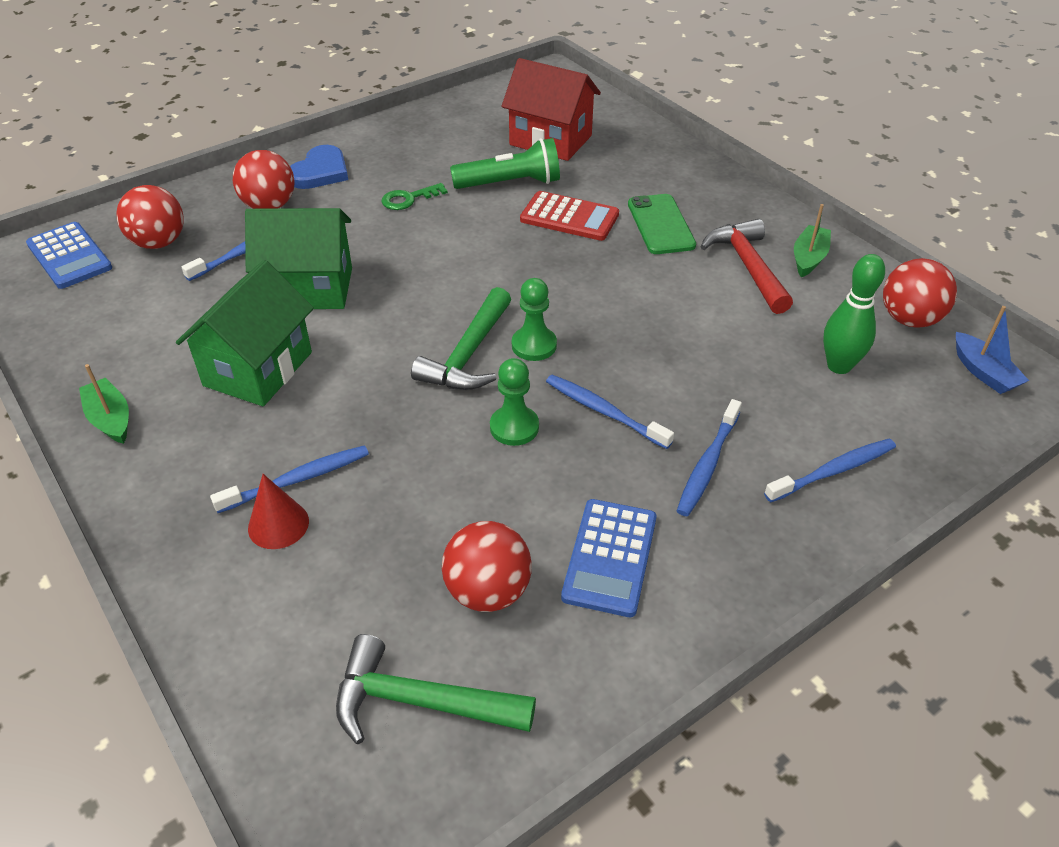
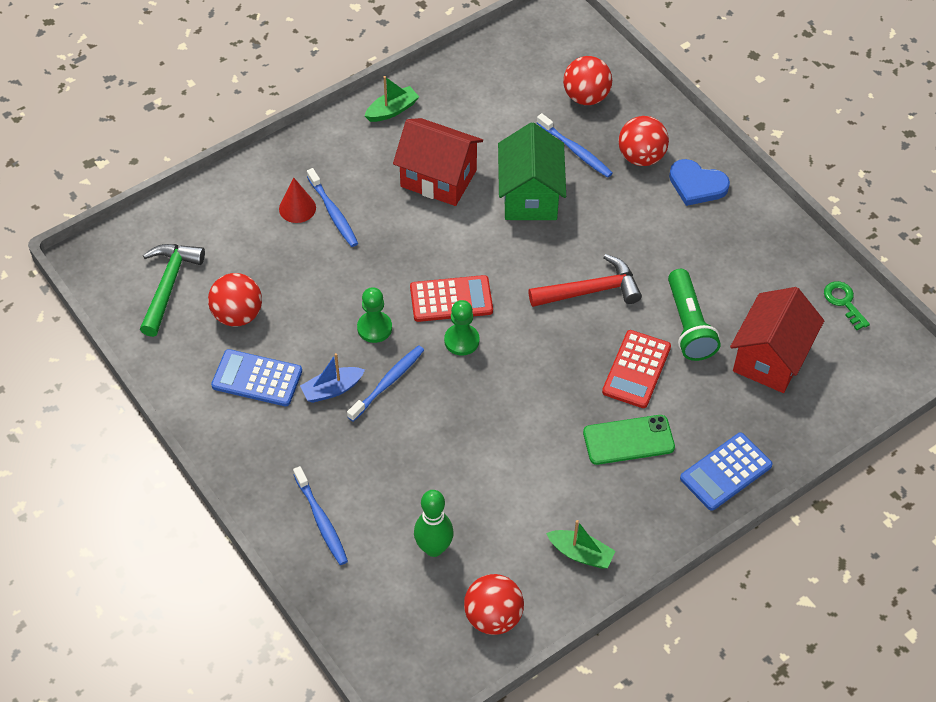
camera: 90 degrees right, 10 degrees up
(69, 256) = (566, 49): blue calculator -> blue calculator (726, 472)
(258, 369) = (438, 178): green house -> red house
(408, 199) = (658, 251): green key -> green key (844, 302)
(468, 355) = (451, 299): green hammer -> red calculator
(708, 464) = (333, 442): blue toothbrush -> none
(747, 266) = (566, 502): red hammer -> red hammer (591, 290)
(983, 372) = (423, 656): blue boat -> blue boat (332, 389)

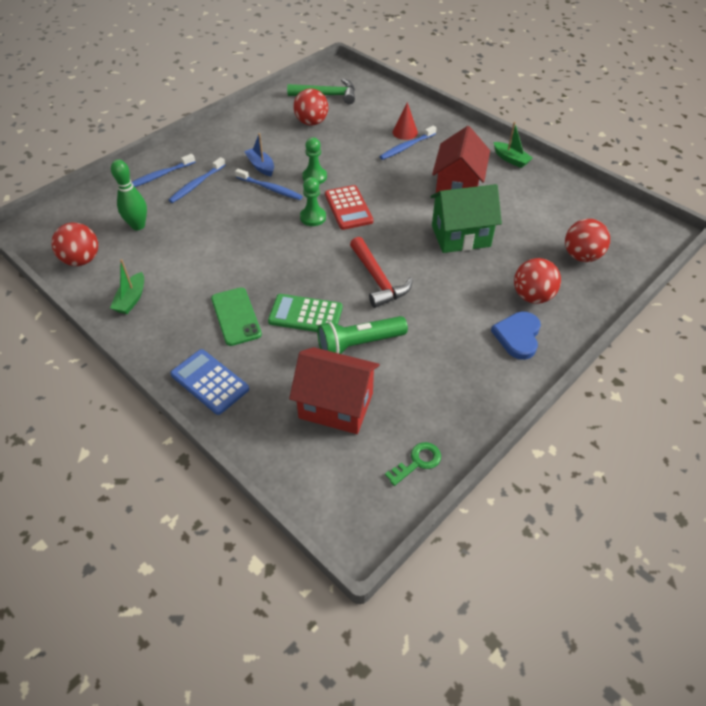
camera: 80 degrees right, 5 degrees down
(257, 378) = (264, 136): blue calculator -> none
(575, 150) = (519, 256): blue toothbrush -> blue toothbrush (197, 184)
(636, 369) = (305, 314): red calculator -> green calculator

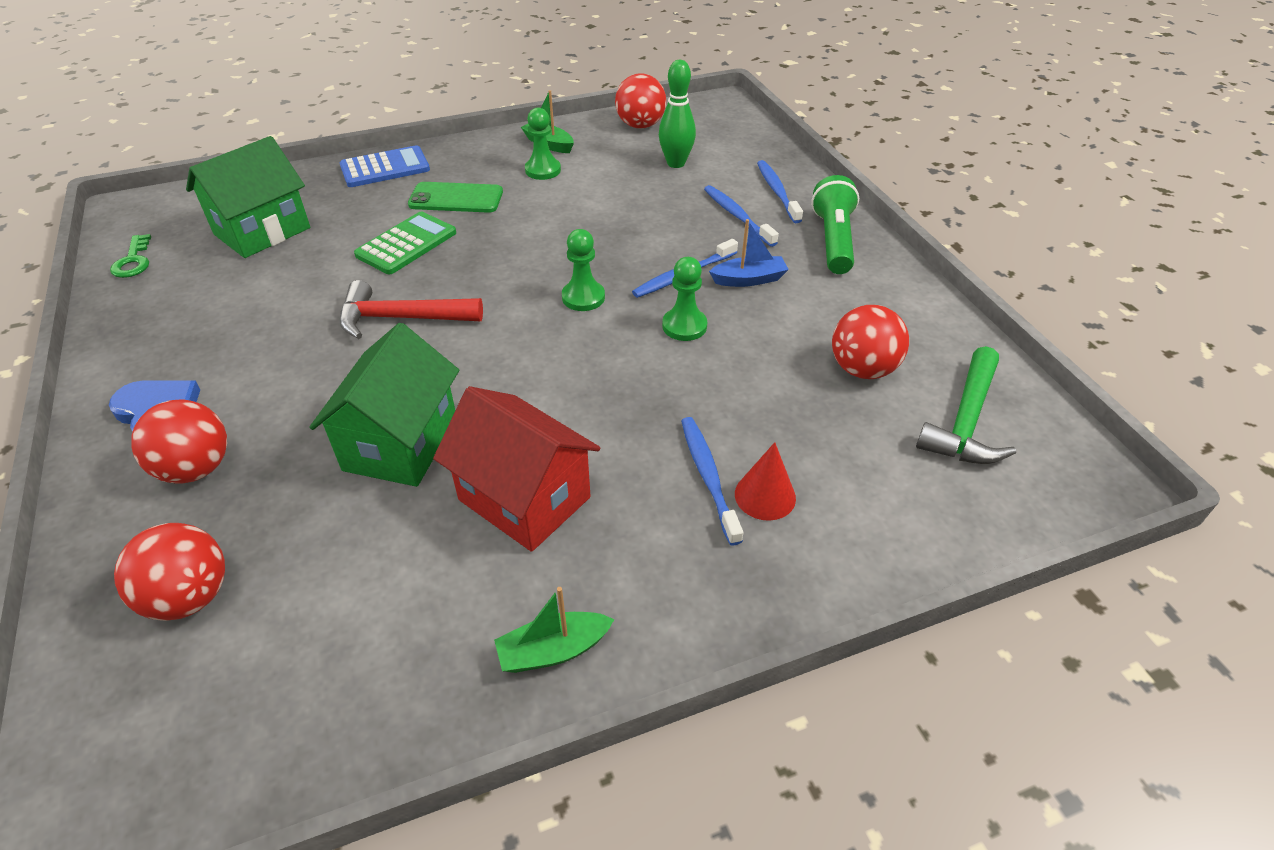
camera: 115 degrees right, 5 degrees down
(175, 287) = (543, 170): none -> green pawn
(336, 405) = (262, 231): red house -> green house
(348, 208) = (577, 339): red calculator -> none
(359, 344) = (318, 269): green flashlight -> green flashlight (833, 240)

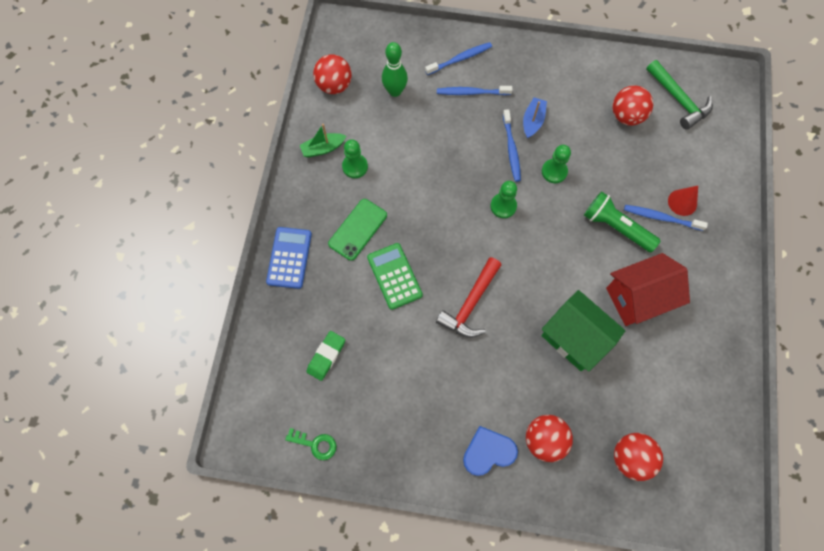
camera: 60 degrees left, 25 degrees up
(262, 231) = (326, 356): green house -> green eraser
(553, 650) = (723, 321): green boat -> none
(777, 192) = (460, 59): blue toothbrush -> blue toothbrush turned 135 degrees clockwise
(833, 240) = (522, 62): green flashlight -> green flashlight (616, 227)

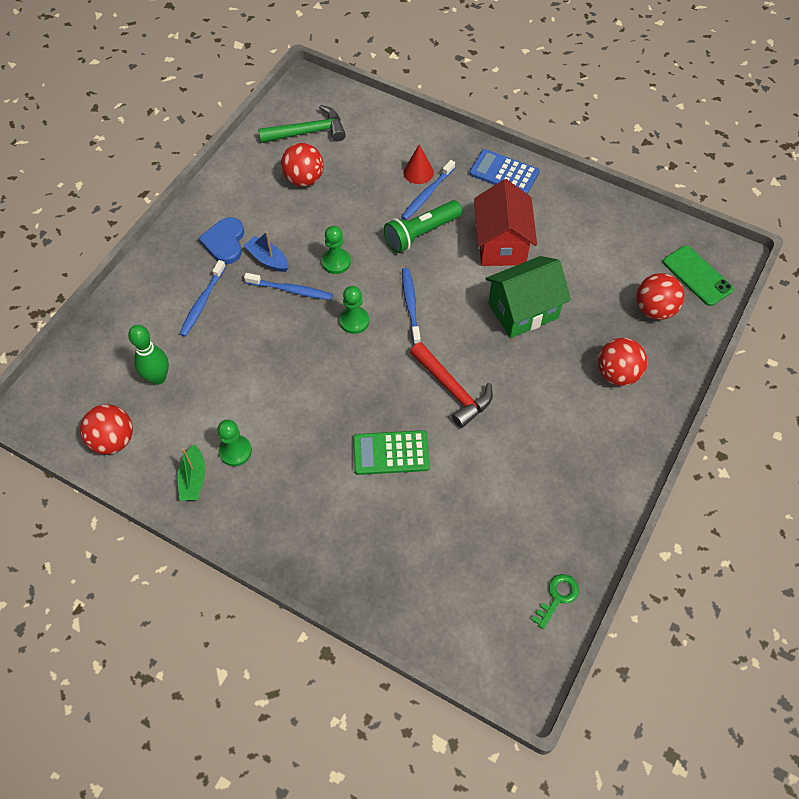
camera: 70 degrees left, 10 degrees down
(289, 258) = (320, 560): blue calculator -> blue calculator (504, 173)
(326, 356) = (459, 555): green eraser -> none
(358, 229) = (317, 473): green phone -> green phone (697, 276)
(460, 59) = (153, 299): blue toothbrush -> blue toothbrush (410, 305)
(488, 452) = (615, 427): blue heart -> blue heart (225, 242)

